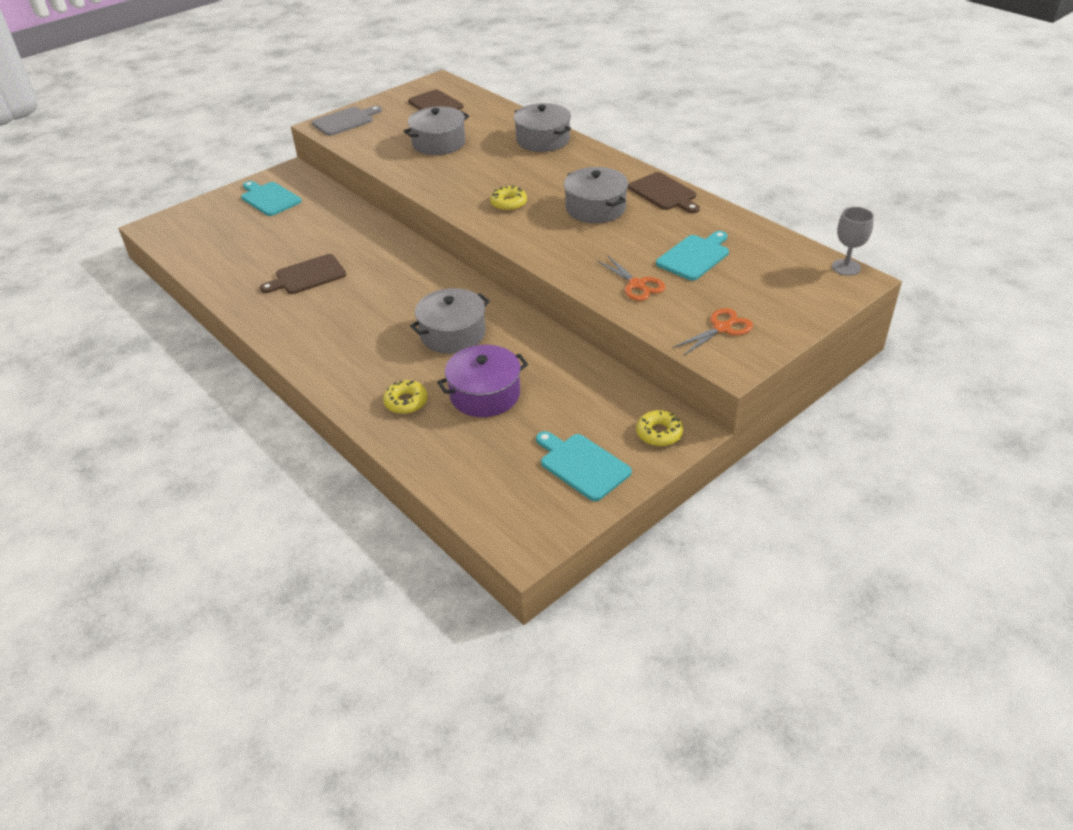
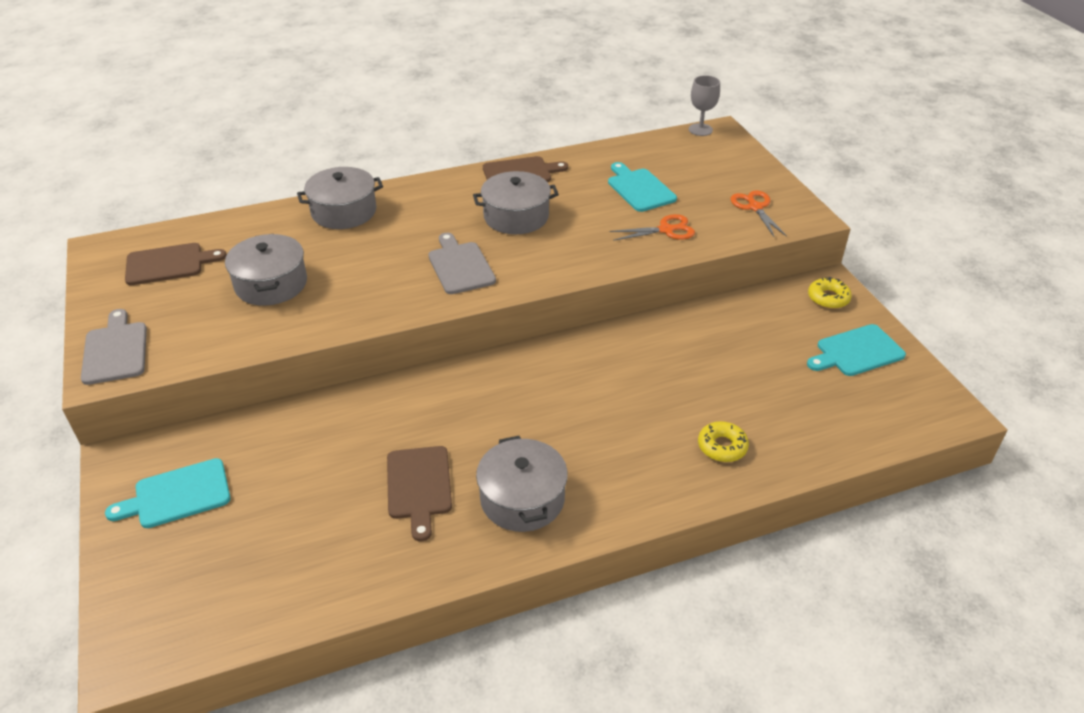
camera: 70 degrees left, 0 degrees up
(453, 334) = (619, 385): grey pot -> grey pot (522, 498)
(485, 394) = (733, 386): purple pot -> none
(508, 203) = (460, 266): yellow donut -> grey cutting board

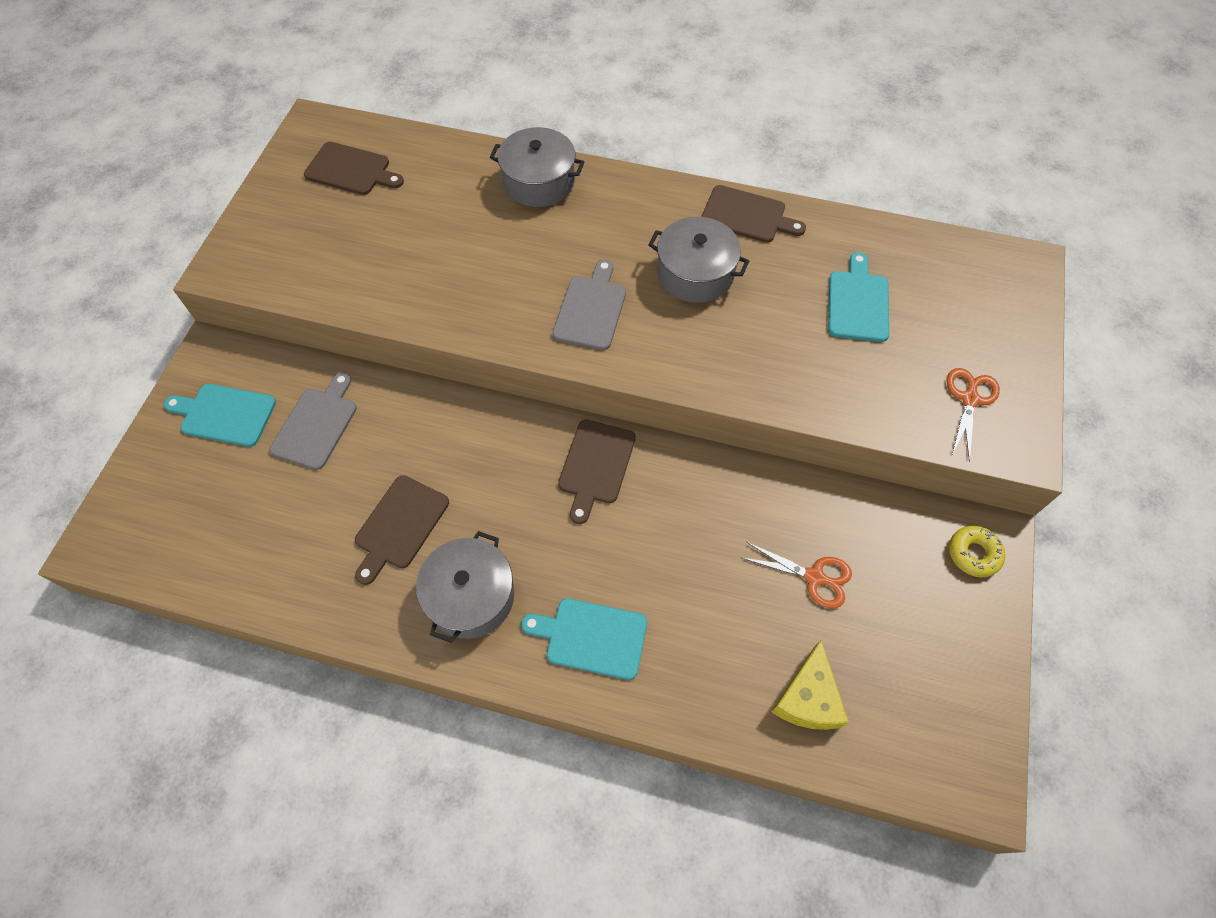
camera: 35 degrees right, 20 degrees up
(115, 350) = (247, 248): grey cutting board -> grey cutting board (316, 425)
(271, 284) = (413, 239): grey pot -> none
(539, 372) = (595, 465): none -> brown cutting board
(666, 230) = (838, 376): orange scissors -> orange scissors (814, 577)
(700, 130) = (1006, 251): grey goblet -> none
(722, 446) = (694, 662): yellow donut -> none
(812, 424) = (807, 698): none -> yellow cheese
(857, 351) = (941, 642): turquoise cutting board -> turquoise cutting board (591, 637)

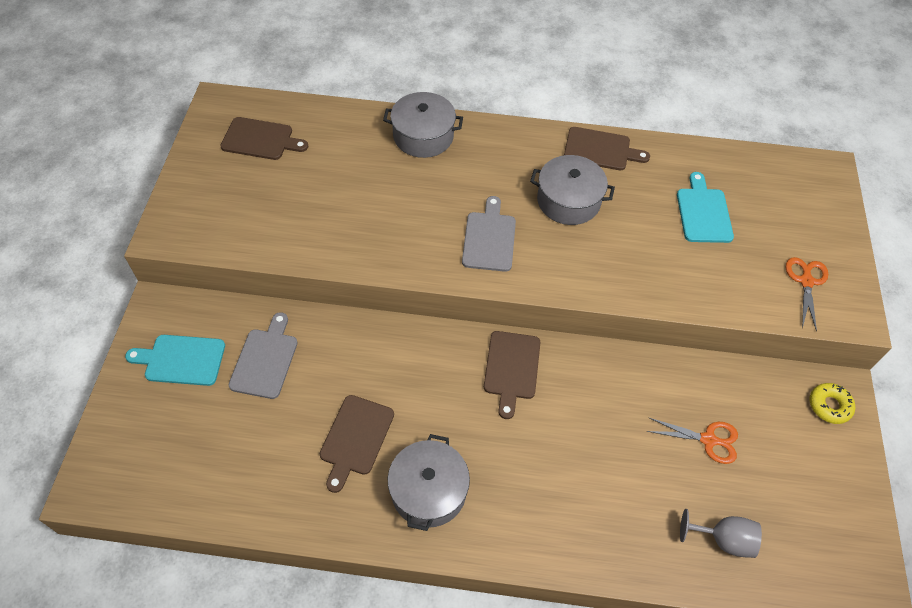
camera: 10 degrees left, 5 degrees down
(591, 637) = (537, 512): turquoise cutting board -> none
(807, 698) = (723, 539): yellow cheese -> grey goblet

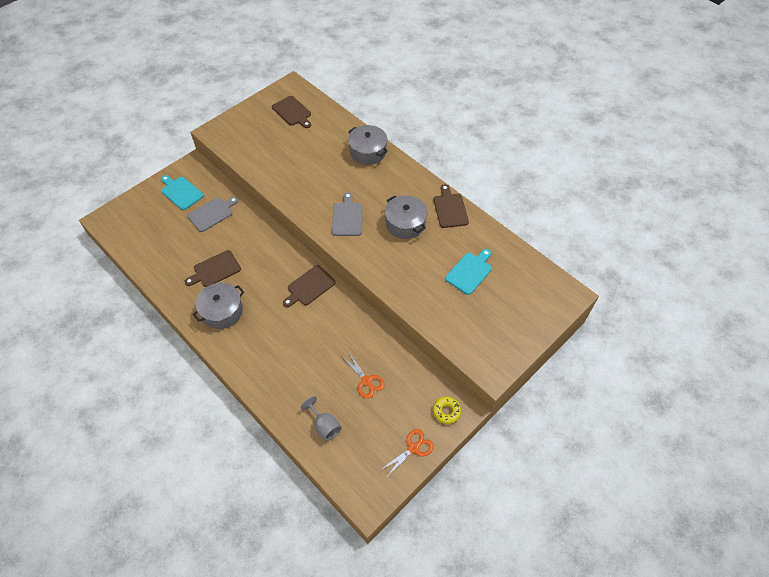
camera: 40 degrees right, 0 degrees up
(489, 238) = (347, 217): grey cutting board -> grey cutting board turned 45 degrees counterclockwise
(600, 150) = (450, 209): brown cutting board -> brown cutting board turned 150 degrees counterclockwise
(806, 281) = (486, 339): orange scissors -> orange scissors (413, 448)

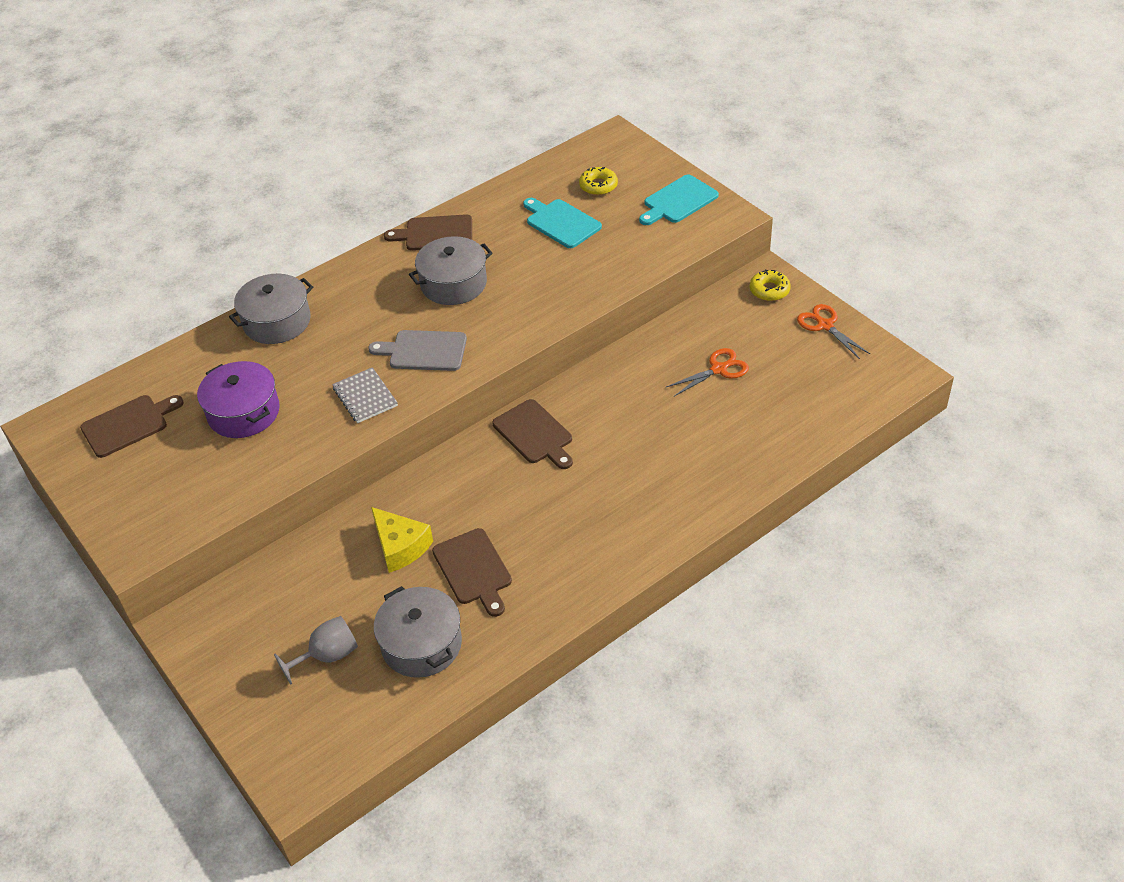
camera: 80 degrees left, 10 degrees down
(181, 192) = (256, 641): turquoise cutting board -> turquoise cutting board (678, 201)
(212, 213) = (331, 583): grey cutting board -> none
(222, 311) = (569, 554): grey pot -> grey pot (421, 644)
(232, 237) = (400, 547): none -> yellow cheese
(300, 151) = (243, 412): none -> purple pot
(311, 197) = (365, 397): none -> grey notebook
(324, 425) = (792, 417): grey goblet -> grey goblet (327, 656)
(512, 289) = (598, 186): none -> yellow donut

